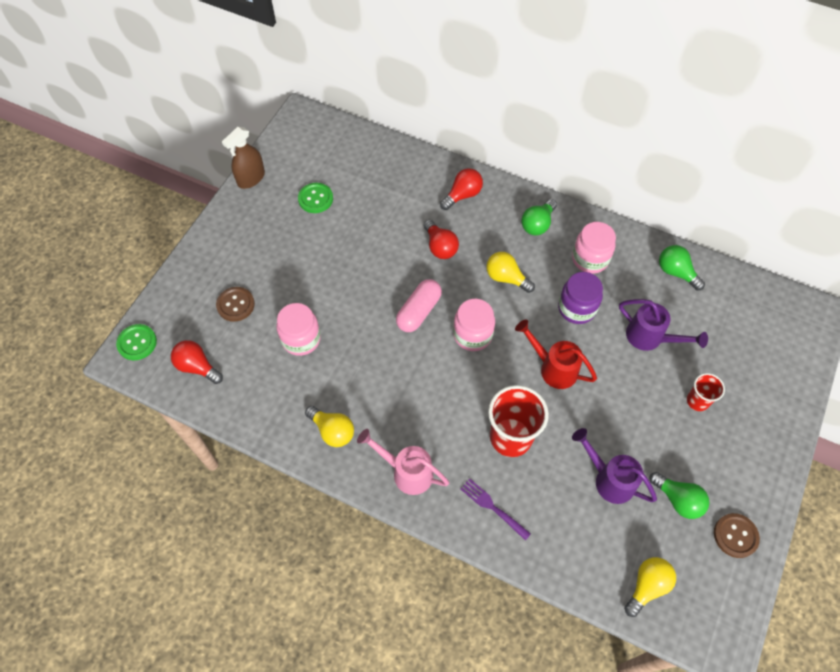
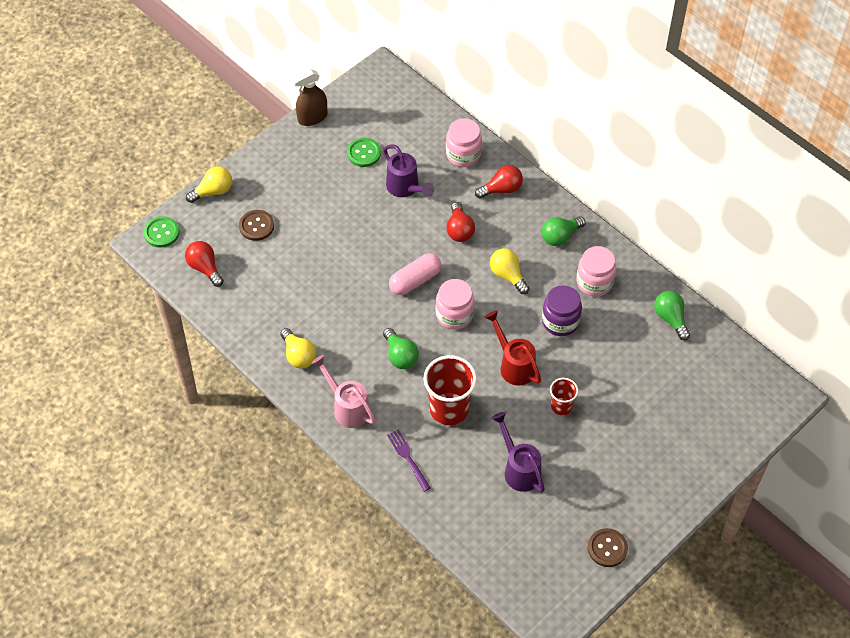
camera: 20 degrees right, 5 degrees down
(301, 339) = (302, 272): pink jar -> pink jar (463, 154)
(647, 586) = (510, 559): yellow light bulb -> yellow light bulb (213, 191)
(650, 338) = (616, 367): purple watering can -> purple watering can (405, 188)
(678, 500) = (571, 504): green light bulb -> green light bulb (400, 356)
(697, 401) = (631, 433): red cup -> red cup (561, 406)

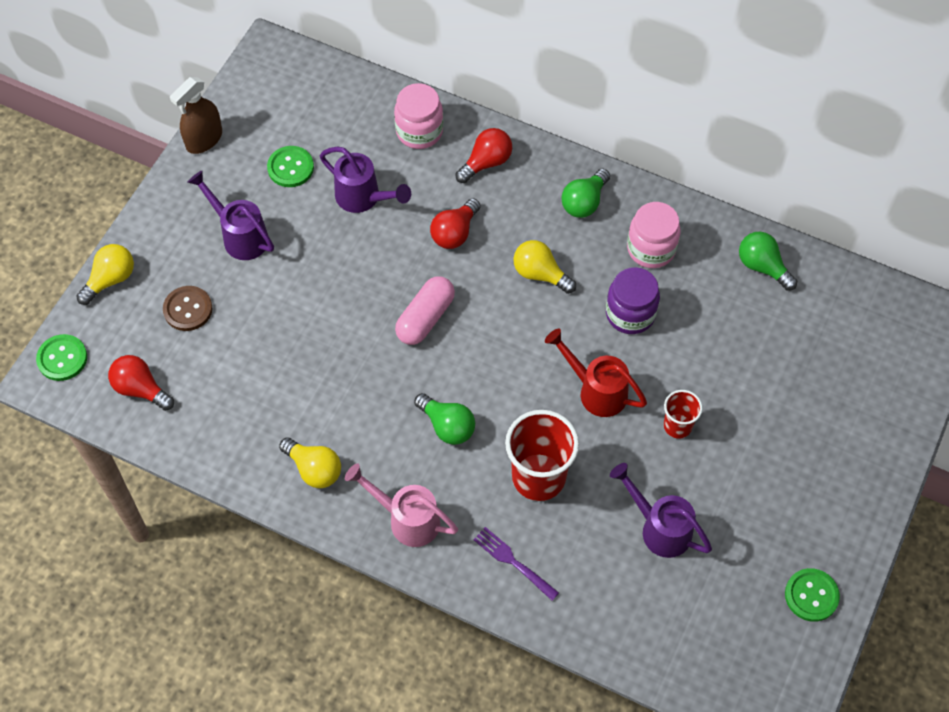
camera: 20 degrees left, 5 degrees up
(311, 188) = (240, 235): none -> purple watering can
(454, 315) = (494, 348): pink jar -> none
(459, 230) = (455, 233): red light bulb -> red light bulb turned 60 degrees clockwise
(607, 548) = (811, 595): brown button -> green button

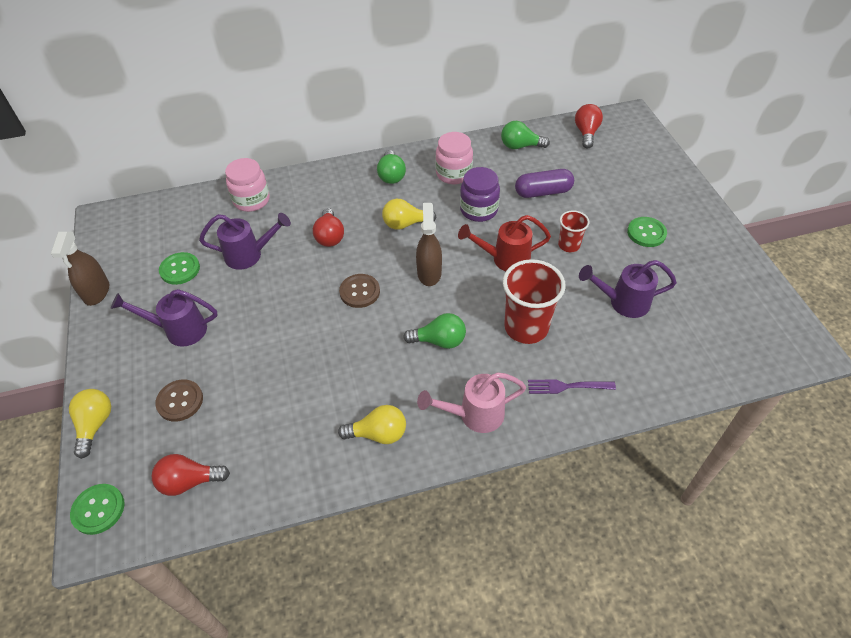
camera: 40 degrees left, 10 degrees down
(425, 318) = (359, 292): pink capsule -> brown button
(486, 162) = (311, 191): red light bulb -> red light bulb (586, 133)
(508, 348) = (429, 273): none -> brown spray bottle
(721, 344) = (543, 192): none -> purple capsule
(811, 595) = (736, 275): green button -> green button (646, 233)

